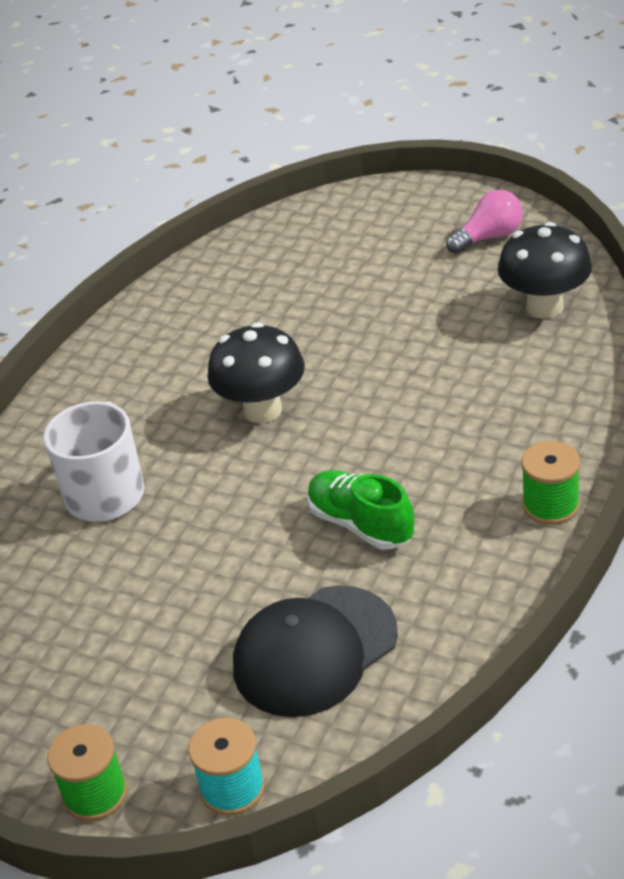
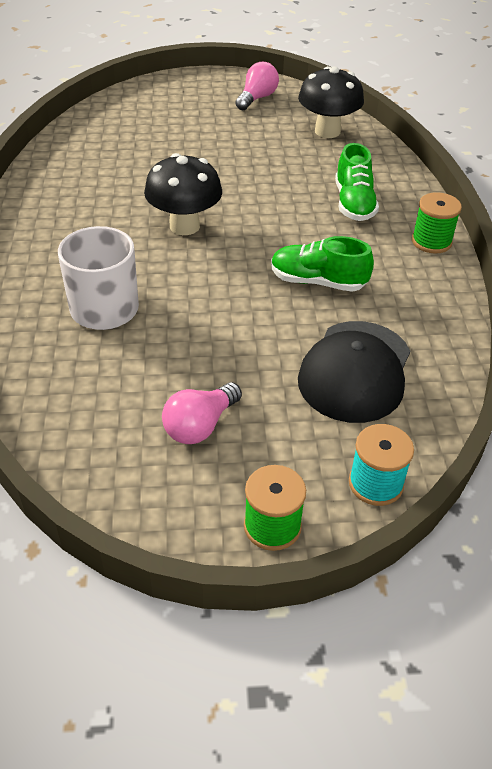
camera: 35 degrees left, 5 degrees up
(105, 661) = (200, 426): none -> pink light bulb
(492, 425) = (353, 203): none -> green shoe

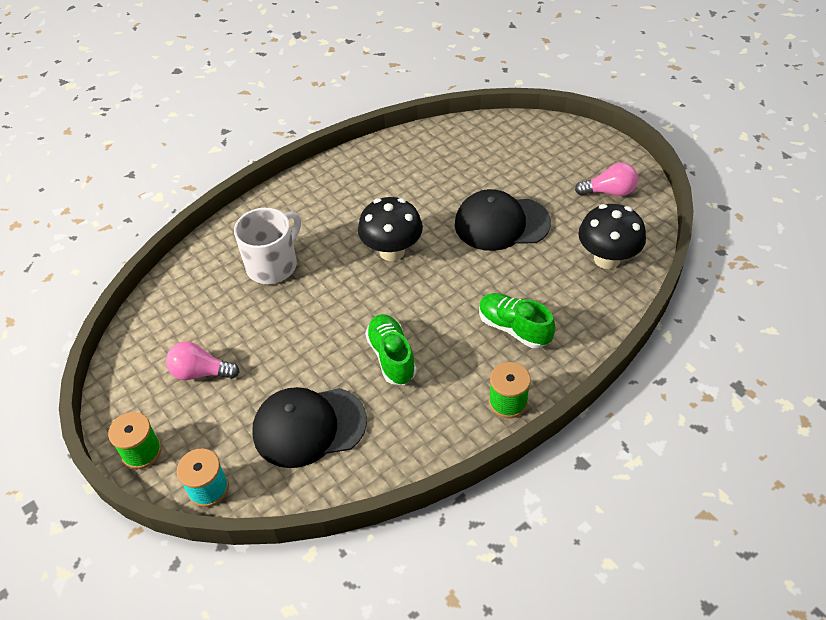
camera: 60 degrees right, 5 degrees up
(226, 157) = (501, 223): none -> black cap
(353, 203) = (514, 328): green shoe -> green shoe turned 75 degrees clockwise

